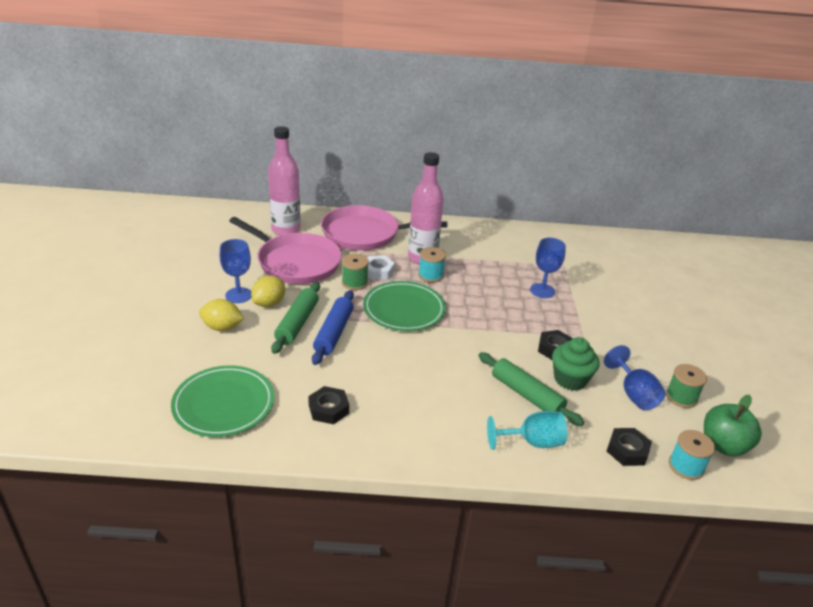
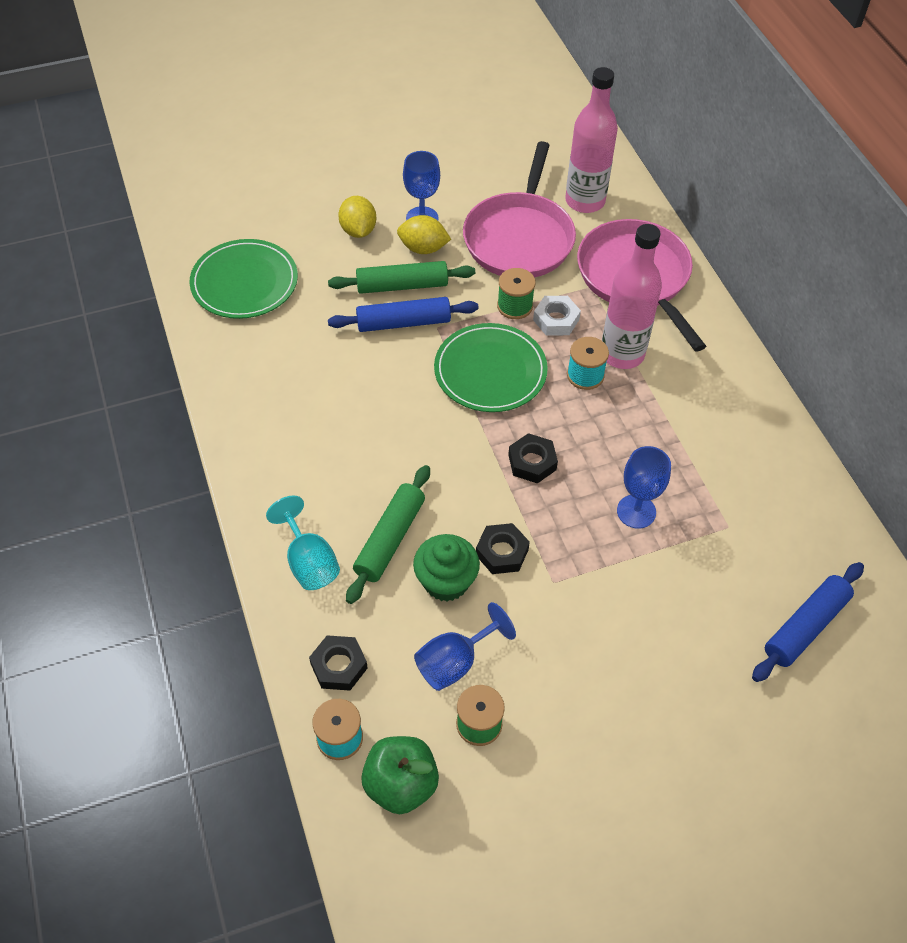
camera: 70 degrees right, 20 degrees up
(328, 409) = (275, 364): black nut -> black nut (532, 462)
(634, 265) = (805, 627): none -> blue rolling pin

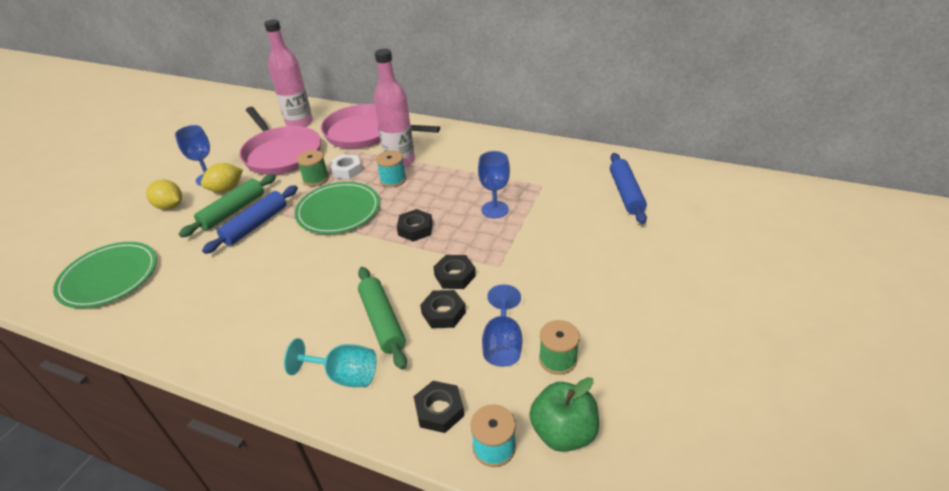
camera: 45 degrees left, 15 degrees down
(446, 581) = (443, 313): green cupcake -> black nut

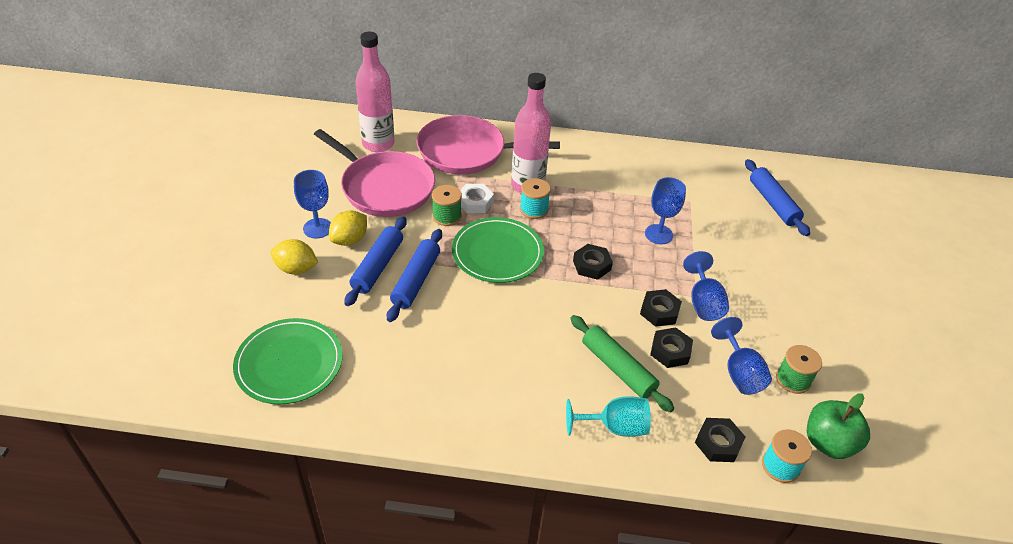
camera: 20 degrees left, 5 degrees up
(233, 211) = (378, 266): green rolling pin -> blue rolling pin
(503, 273) = (703, 302): none -> blue goblet

